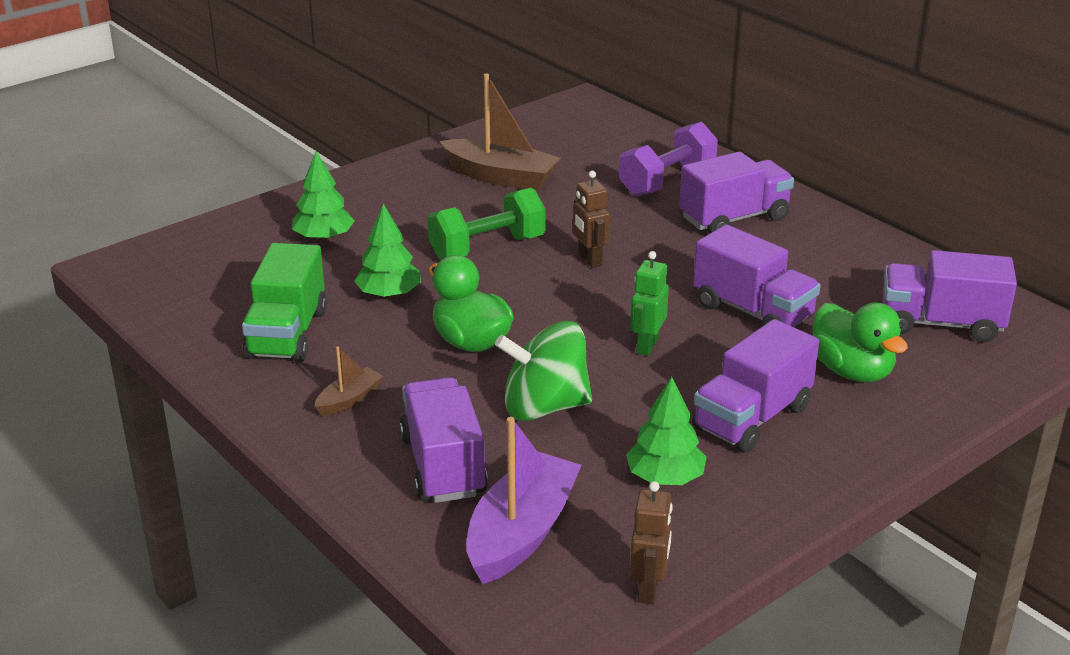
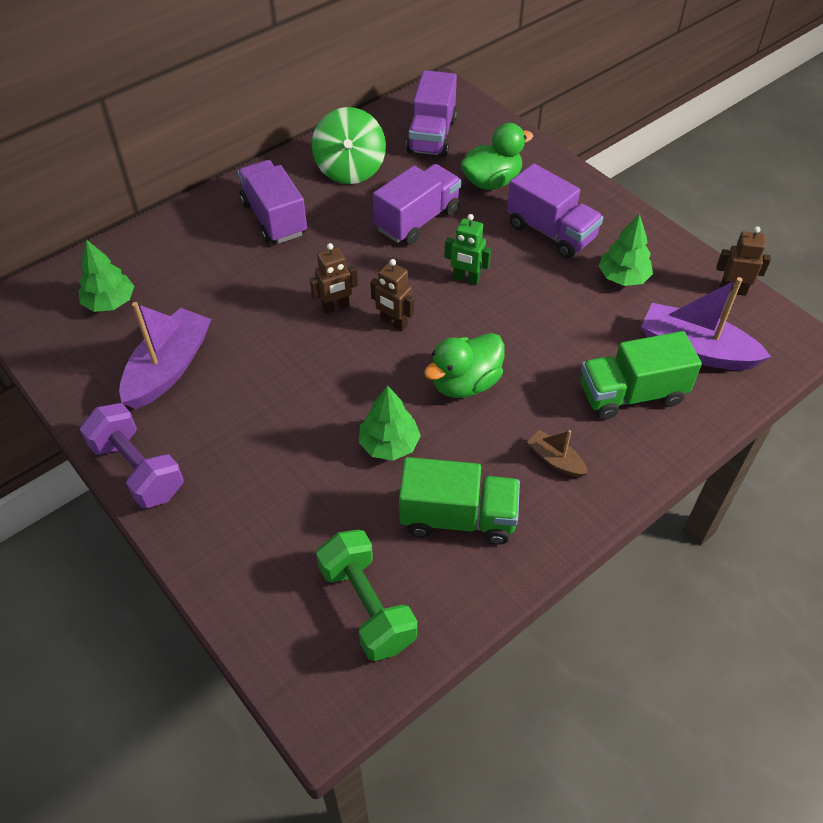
camera: 90 degrees left, 20 degrees up
(324, 238) = (277, 507): green tree -> green tree (110, 302)
(443, 465) = (631, 394): purple truck -> green truck
(487, 248) = (309, 376): green dumbbell -> green dumbbell (367, 606)
(501, 177) = (169, 368): brown boat -> purple boat
(544, 407) = (551, 337): green spinning top -> green spinning top (350, 169)
(566, 296) = (393, 323): none -> brown robot
(667, 181) = (201, 253): purple dumbbell -> purple dumbbell (138, 470)

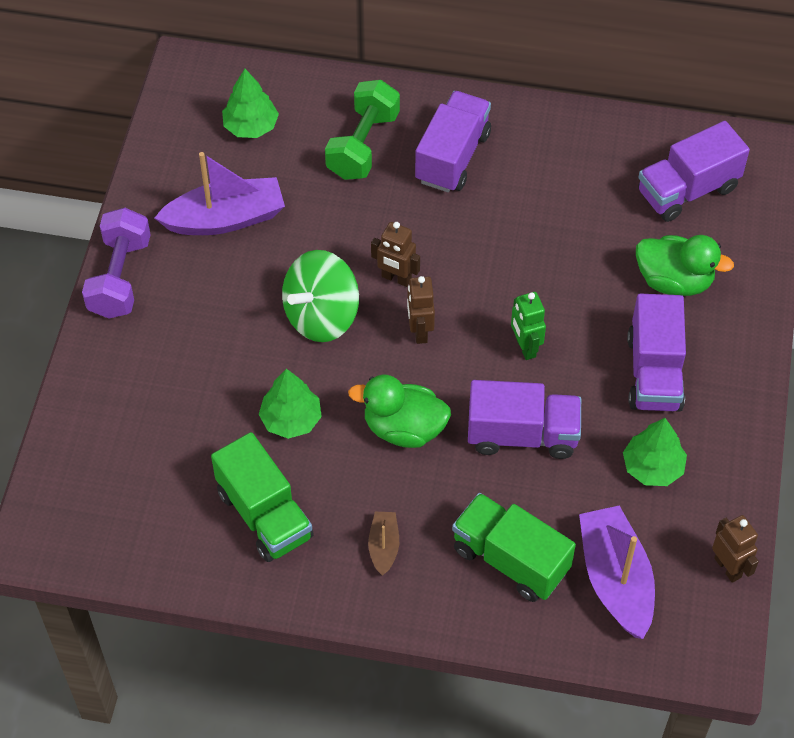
camera: 50 degrees right, 5 degrees up
(350, 169) = (572, 163): green spinning top -> green spinning top (321, 316)
(367, 606) = (135, 509): green dumbbell -> green dumbbell (363, 145)
(417, 220) = (560, 260): purple truck -> purple truck (522, 434)

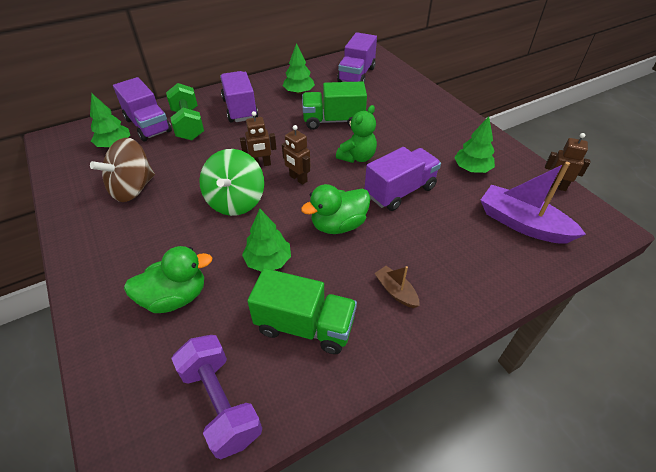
camera: 40 degrees left, 10 degrees down
(120, 277) = (79, 253): purple dumbbell -> purple dumbbell (220, 403)
(225, 219) = (133, 189): purple boat -> brown spinning top
(510, 559) = (466, 249): green truck -> green truck (333, 121)
(525, 347) = (357, 157): green robot -> green teddy bear
(564, 173) = (299, 92): none -> green tree
(654, 372) = (424, 135): purple truck -> purple truck (148, 125)
(674, 281) = (389, 103): green duck -> green duck (175, 297)

